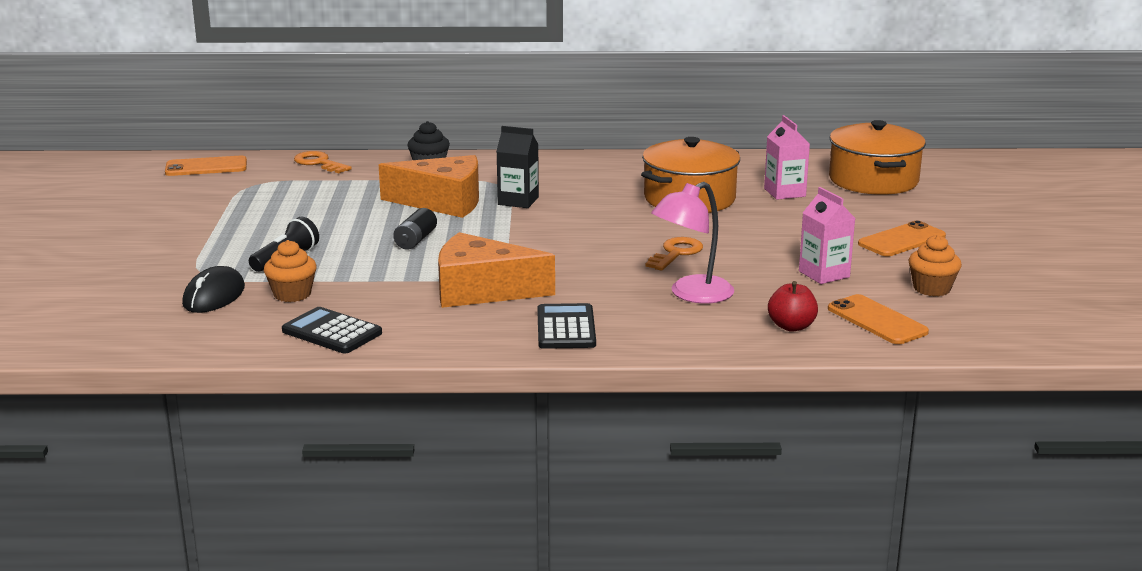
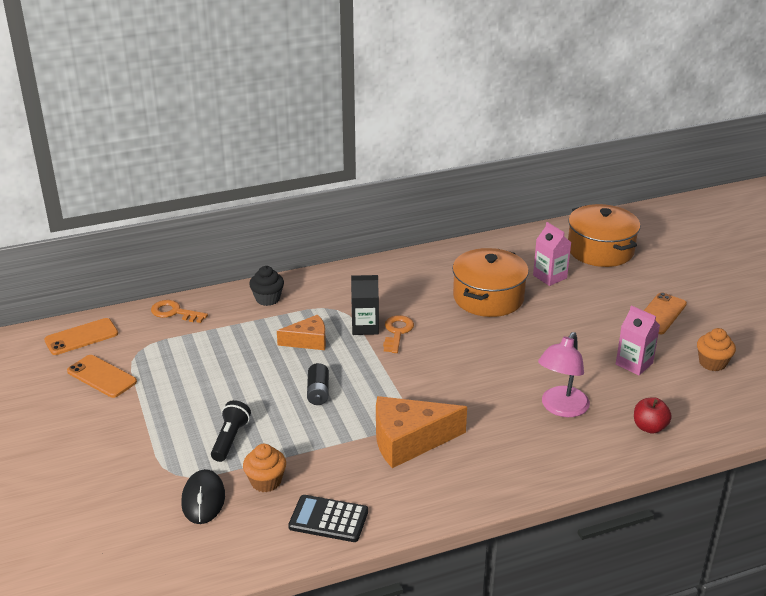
camera: 20 degrees left, 10 degrees up
(443, 202) = (308, 341): orange cheese -> orange cheese, size x0.60
(566, 328) = (498, 469): black calculator -> none
(676, 253) = (520, 363): orange key -> orange key (397, 332)
(877, 320) = (699, 406): orange phone -> orange phone (102, 376)

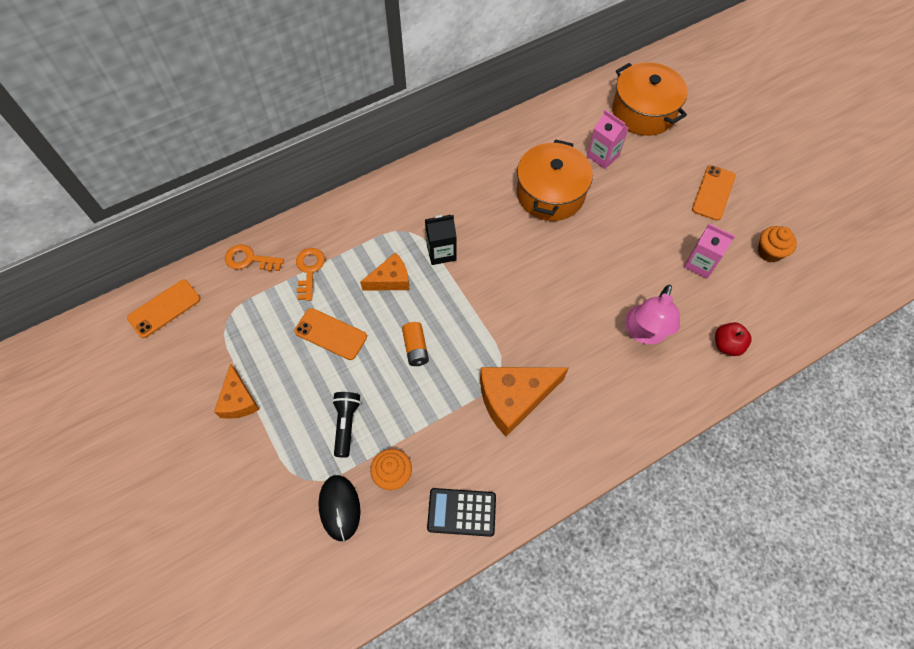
camera: 10 degrees left, 30 degrees up
(102, 376) = (199, 360): orange phone -> orange phone (330, 334)
(129, 409) = (238, 400): none -> orange cheese
(267, 299) = (338, 226): black cupcake -> none
(318, 392) = (416, 348): black battery -> orange battery
(397, 332) = (473, 254): orange key -> orange key (309, 270)

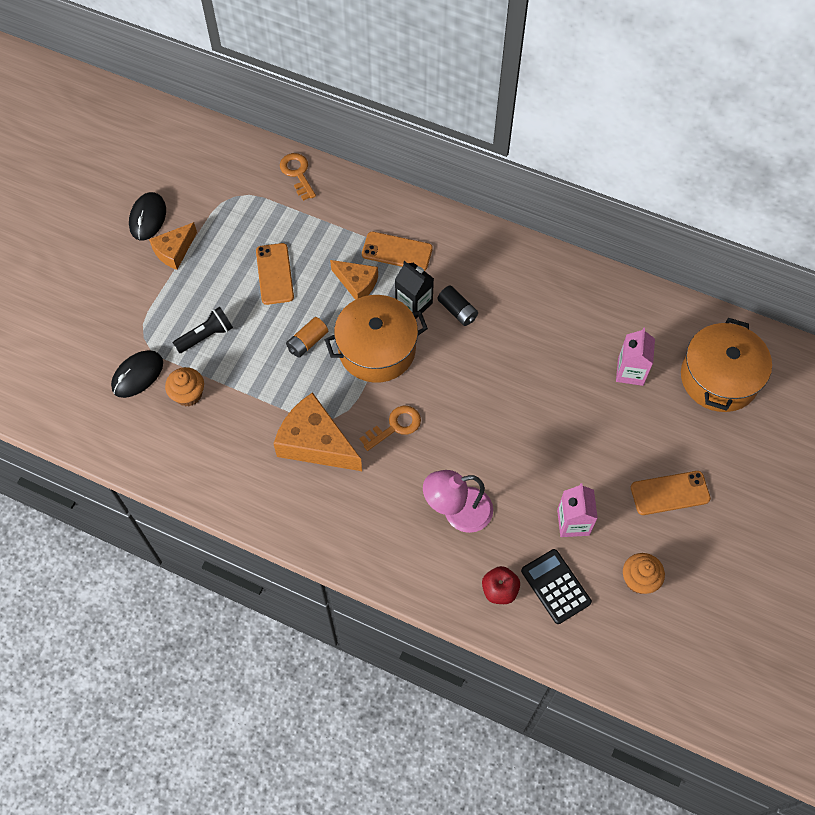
camera: 55 degrees right, 0 degrees up
(164, 308) = (212, 150): orange phone -> orange phone (397, 251)
(184, 402) = (148, 218): none -> black mouse
(309, 270) = (320, 220): orange key -> orange key (395, 426)
(461, 512) = (191, 462): black calculator -> black calculator (555, 586)
(471, 227) = (457, 311): none -> black battery
(550, 193) = (548, 352): orange pot -> orange pot (377, 349)

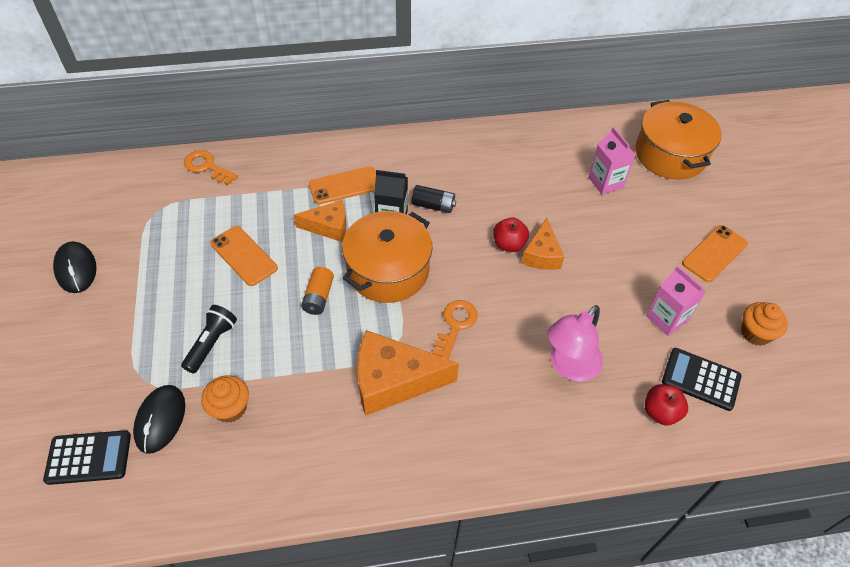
camera: 35 degrees left, 10 degrees down
(78, 375) = (88, 457): none -> black calculator
(174, 251) = (125, 285): orange cheese -> orange cheese (541, 254)
(493, 382) = (509, 244): none -> red apple

